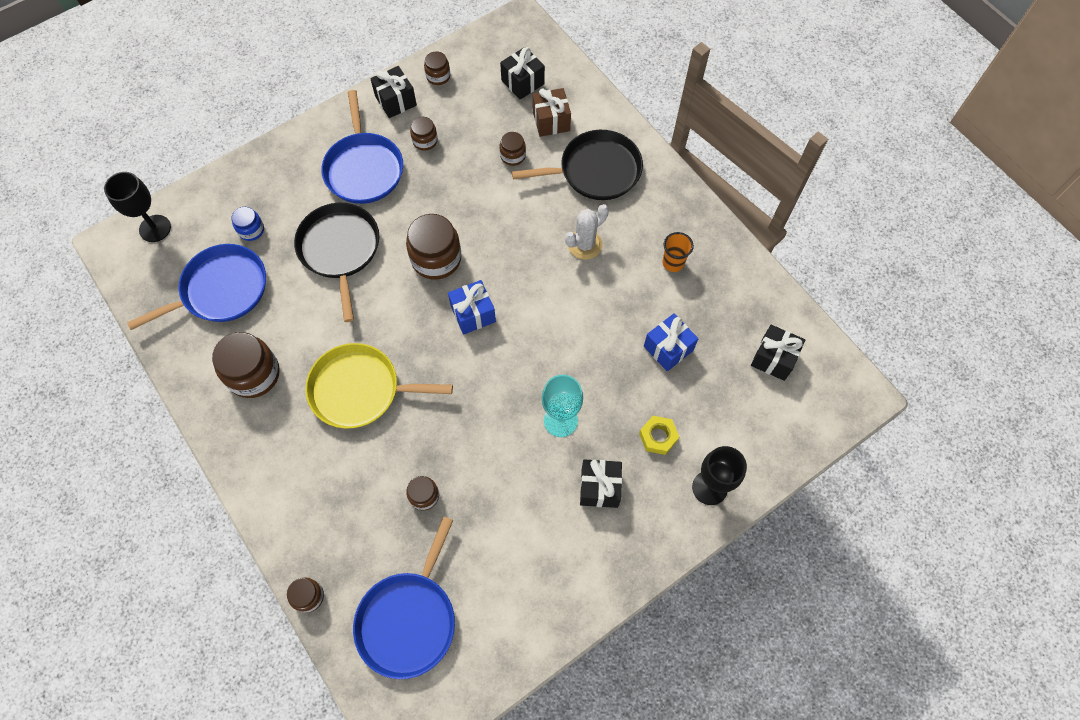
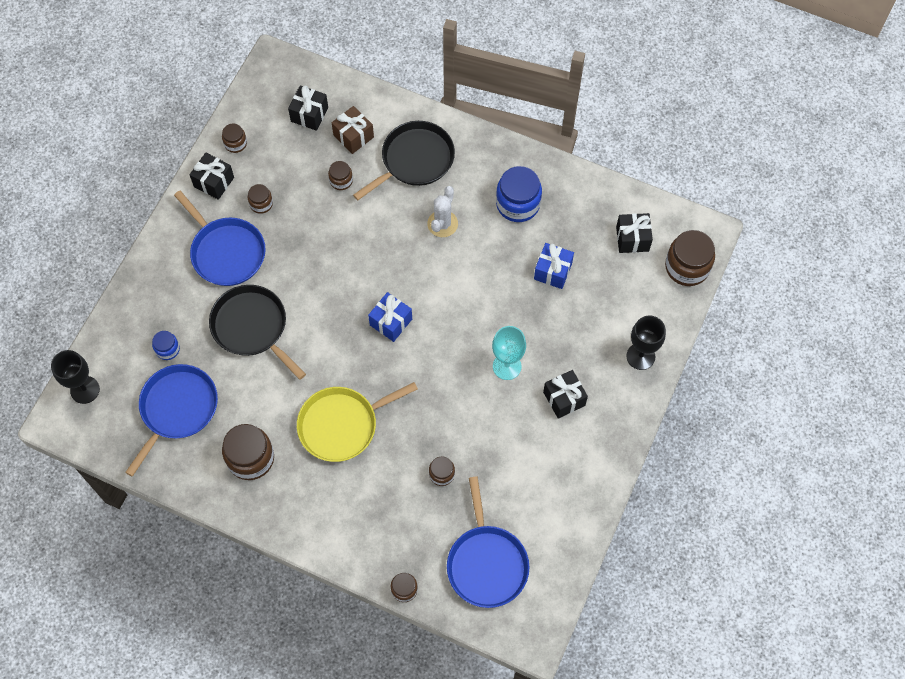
camera: 30 degrees left, 0 degrees up
(436, 258) = (334, 294): brown jar -> brown jar (687, 267)
(658, 437) = (583, 340): yellow nut -> none
(673, 263) = (518, 204): orange cup -> blue jar

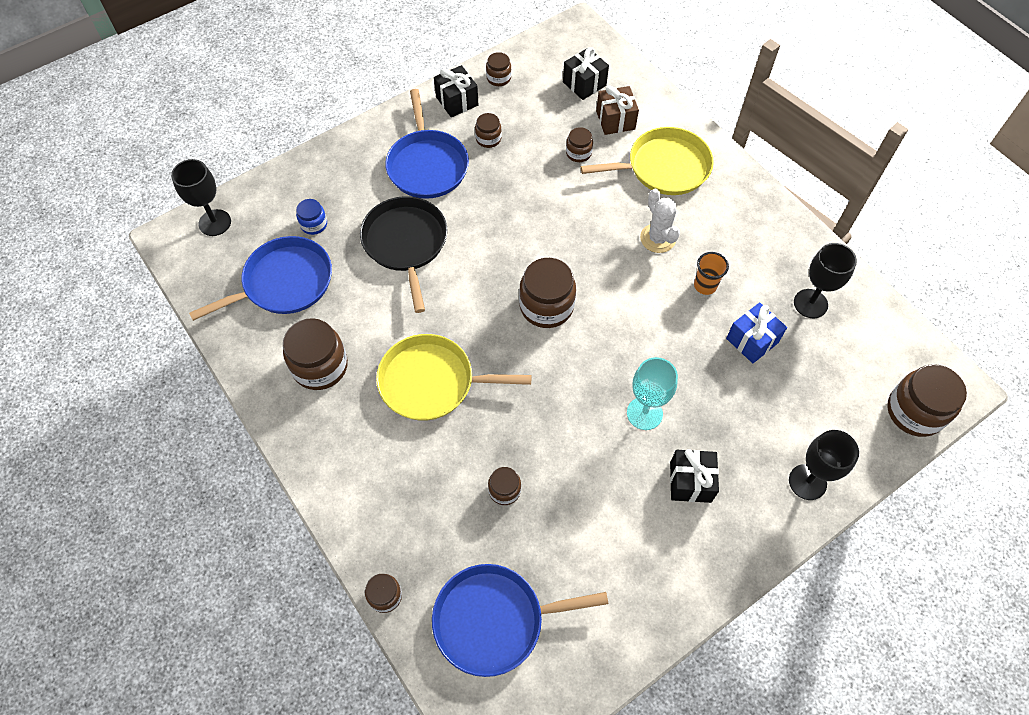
camera: 30 degrees right, 5 degrees down
(391, 322) = (546, 306): blue gift -> brown jar
(414, 160) = (664, 167): black pan -> yellow pan
(442, 224) = (658, 238): white cactus -> white cactus turned 75 degrees counterclockwise
(486, 563) = (494, 620): blue pan -> blue pan turned 60 degrees clockwise
(497, 245) = (705, 285): none -> orange cup
(518, 204) = (750, 256): blue jar -> none
(579, 220) = (810, 303): none -> black goblet
(632, 239) = (863, 350): black gift -> none

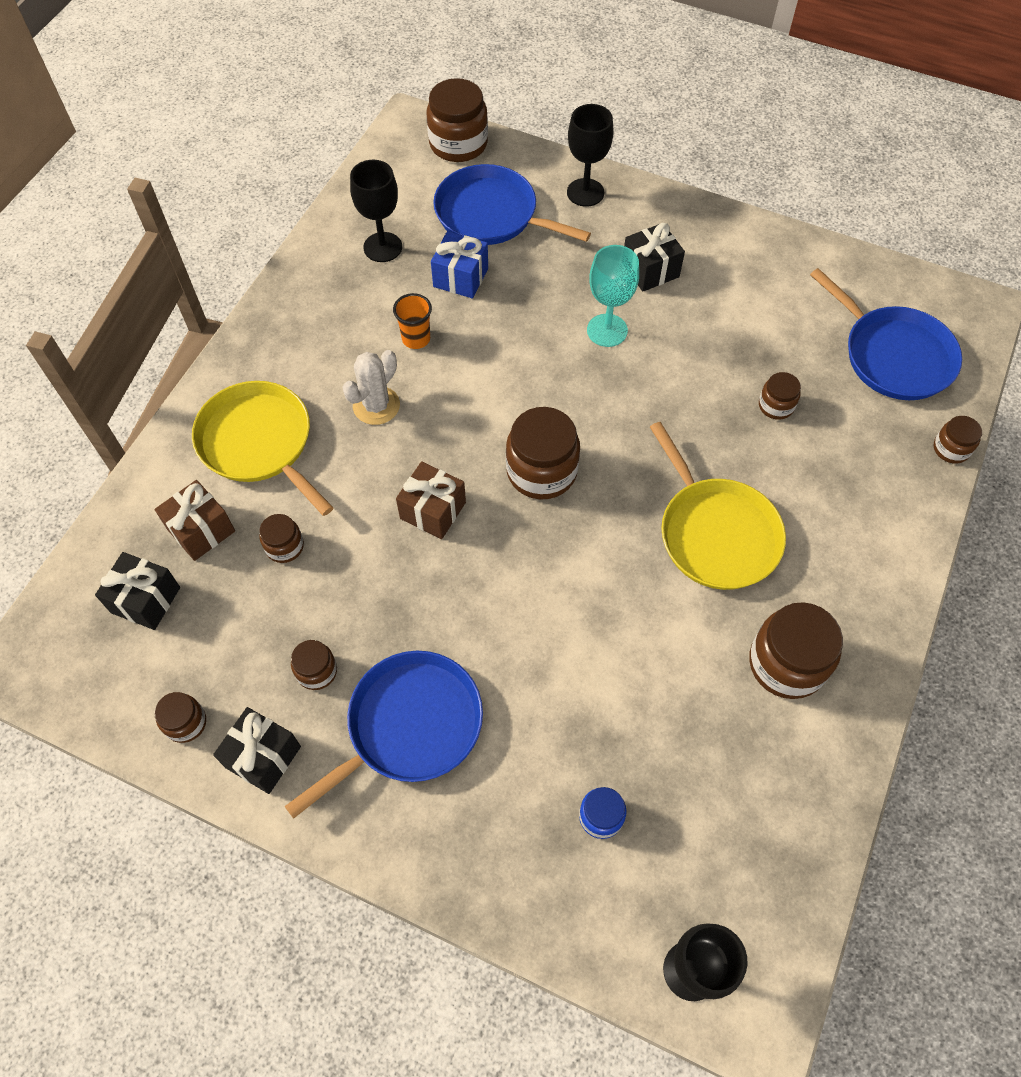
camera: 120 degrees left, 0 degrees up
(284, 283) = (713, 790): blue pan -> blue pan (491, 215)
(406, 243) = (555, 674): black pan -> none
(555, 234) = (433, 510): none -> brown gift

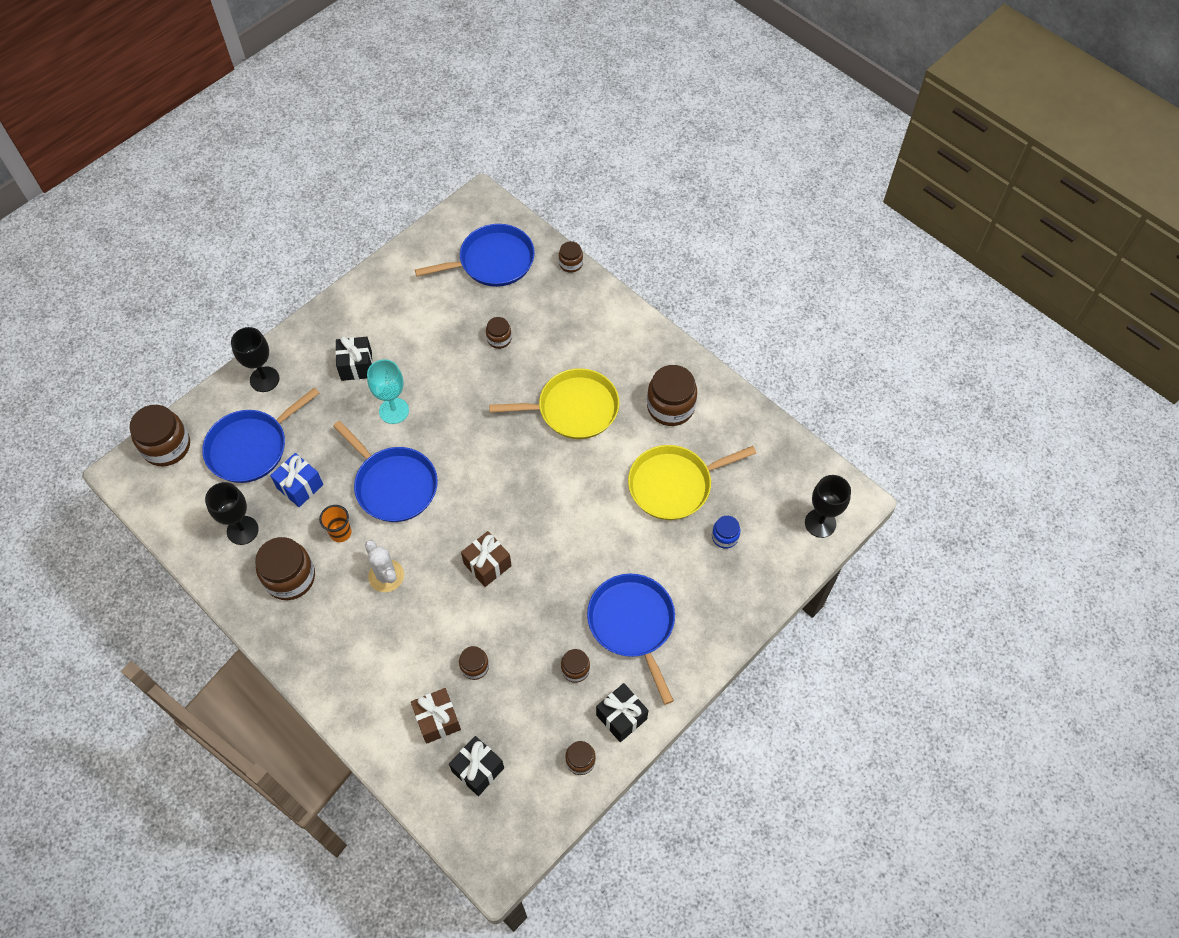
camera: 70 degrees left, 0 degrees up
(259, 443) = (381, 663): yellow pan -> yellow pan (674, 485)
(503, 368) = (393, 485): none -> blue pan
(541, 471) = (486, 489): brown jar -> brown jar (290, 577)

